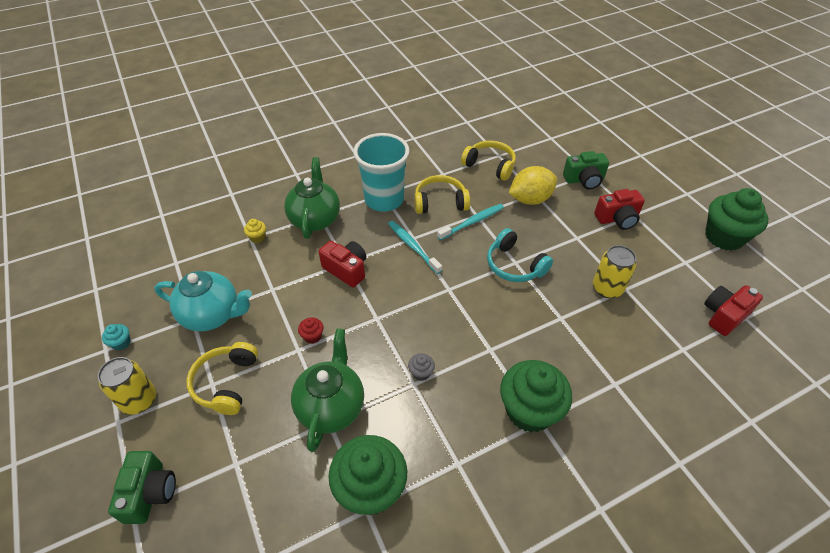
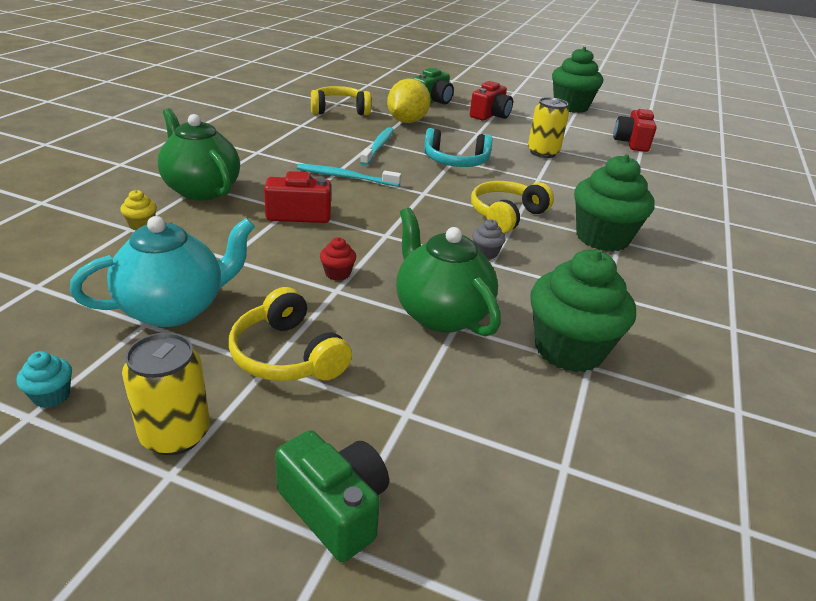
camera: 45 degrees left, 15 degrees down
(384, 200) = (265, 155): turquoise cup -> none
(440, 202) = (327, 142): yellow headphones -> yellow headphones (506, 215)

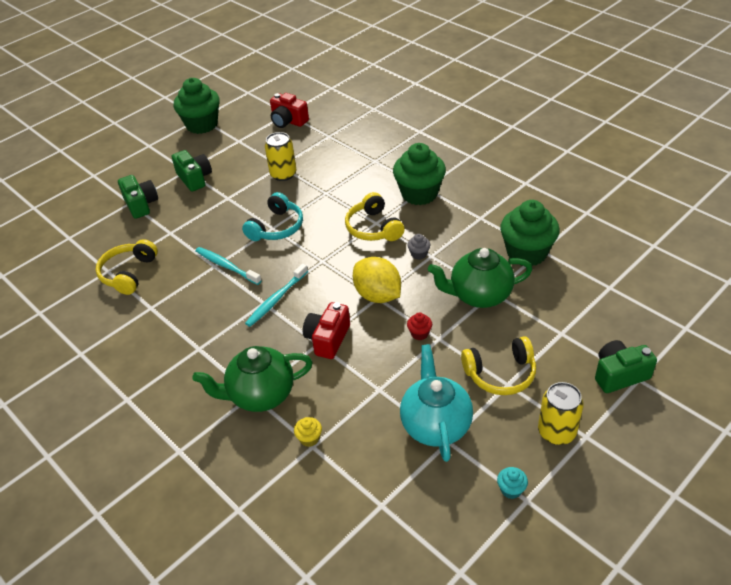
camera: 60 degrees left, 10 degrees up
(407, 121) = (180, 234): yellow lemon -> yellow lemon (377, 295)
(490, 115) = (195, 178): red camera -> green camera

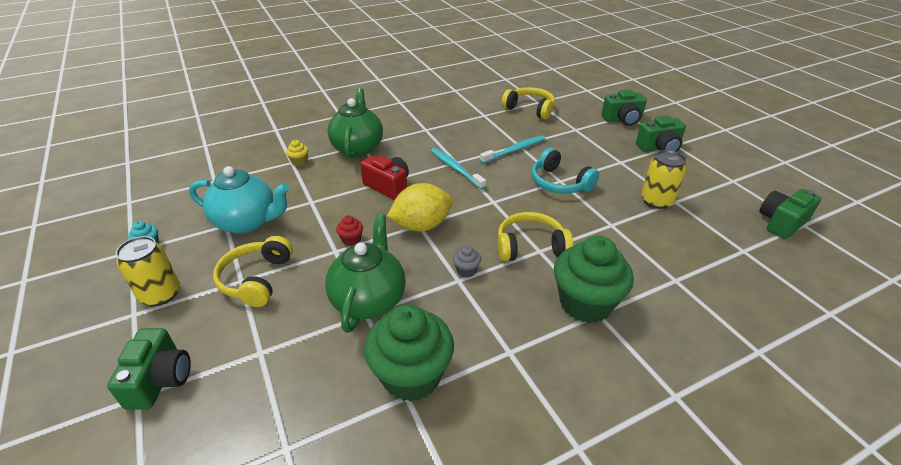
camera: 105 degrees right, 5 degrees down
(202, 125) = (768, 161): green cupcake -> none
(288, 121) = (781, 223): red camera -> green camera

